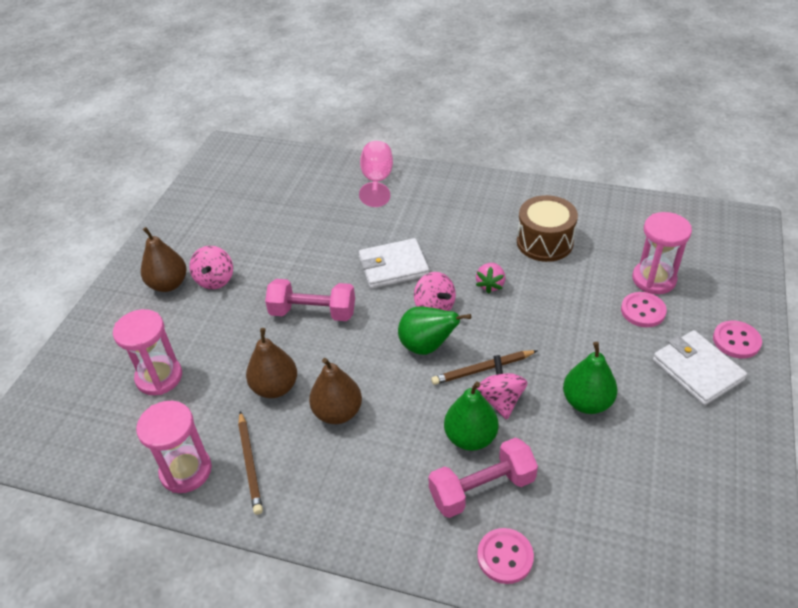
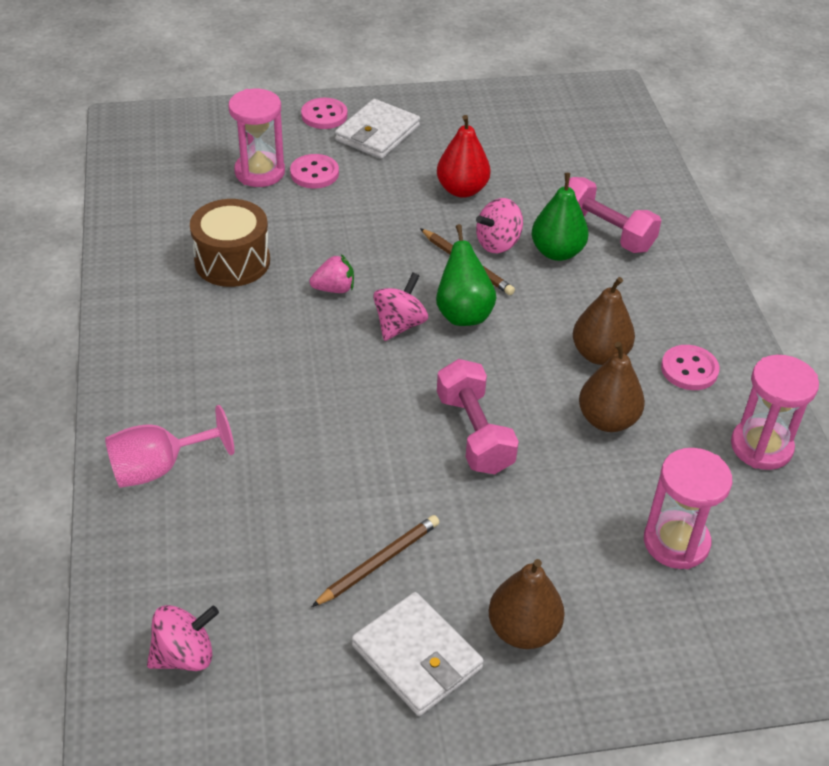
camera: 120 degrees left, 0 degrees up
(215, 280) = (480, 573): pink spinning top -> pink spinning top (185, 655)
(250, 464) = (710, 398): brown pencil -> brown pencil (378, 562)
(393, 266) = (347, 384): white wallet -> white wallet (417, 657)
(505, 557) = (655, 205): pink button -> pink button (689, 369)
(587, 402) = (462, 190): green pear -> red pear

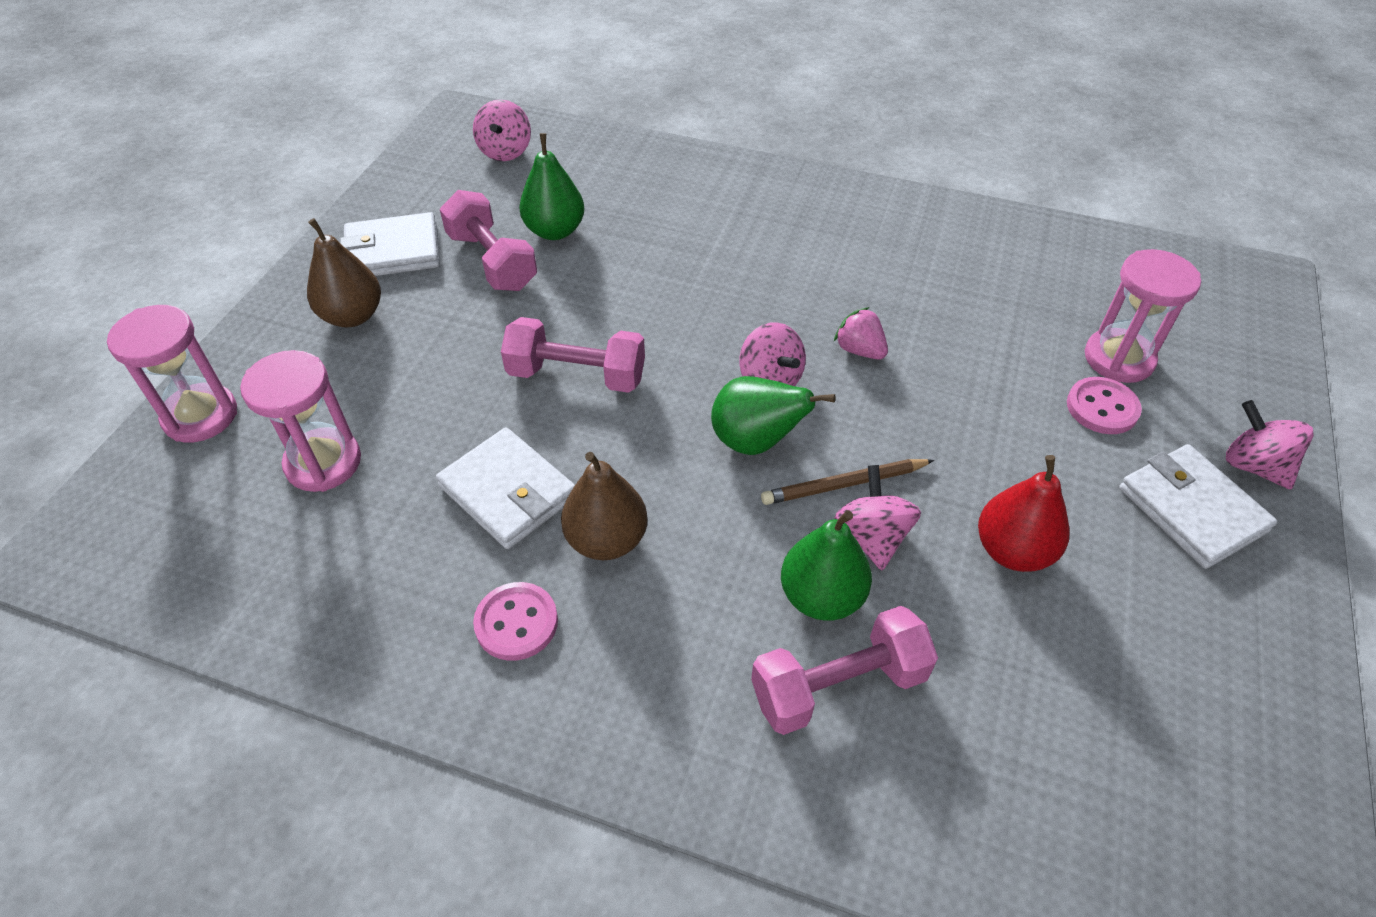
camera: 120 degrees right, 5 degrees up
(159, 468) = (688, 179): pink goblet -> none
(232, 261) = (946, 289): brown drum -> none
(303, 536) = (555, 231): none -> green pear
(324, 115) = (1253, 466): pink button -> pink spinning top
(334, 289) = (859, 350): pink strawberry -> pink strawberry turned 120 degrees clockwise
(378, 562) = (492, 261): brown pencil -> pink dumbbell
(607, 420) = (508, 492): brown pear -> white wallet
(761, 447) = (352, 621): pink hourglass -> pink hourglass (200, 416)

